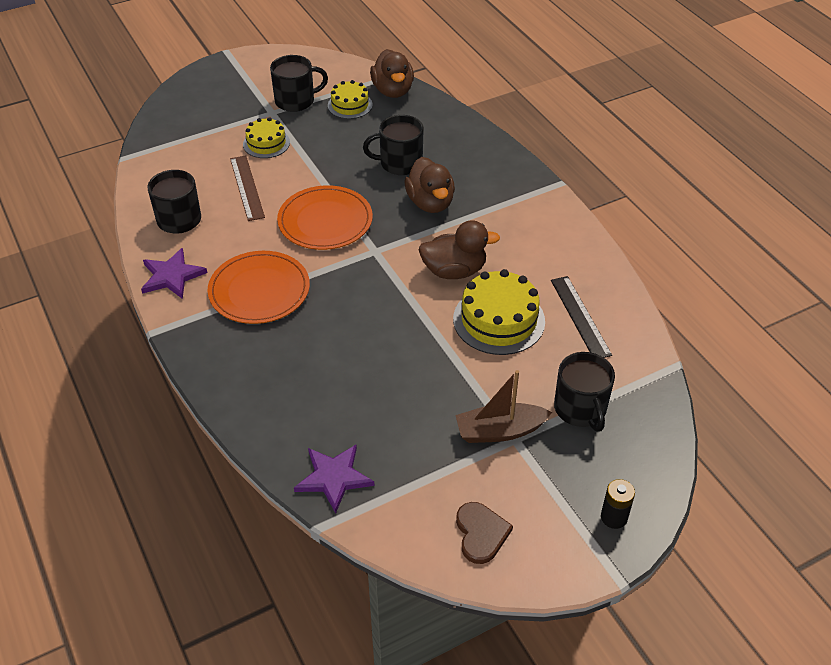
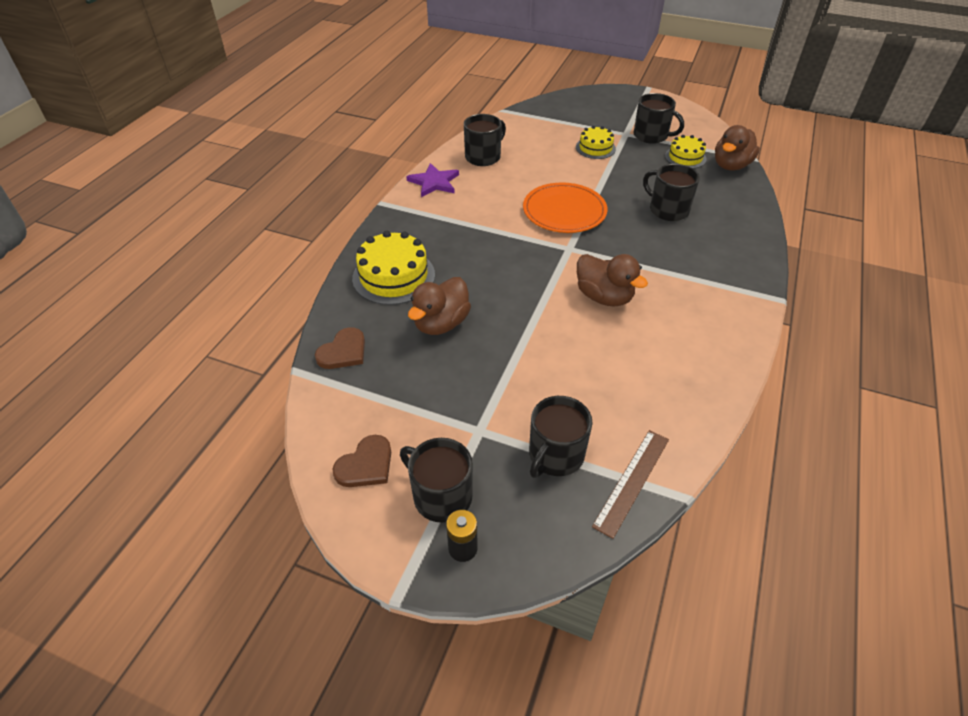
camera: 50 degrees right, 0 degrees up
(247, 187) = (546, 164): brown ruler -> brown ruler (632, 481)
(259, 290) = (466, 221): orange plate -> none
(334, 478) = (343, 351): purple star -> brown heart
(430, 203) = (652, 246): brown duck -> brown duck (441, 323)
(499, 320) = (587, 350): yellow cake -> yellow cake (393, 276)
(500, 431) = (477, 416): brown boat -> none
(556, 502) = (441, 496): none -> black mug
(580, 317) = (654, 396): black ruler -> none

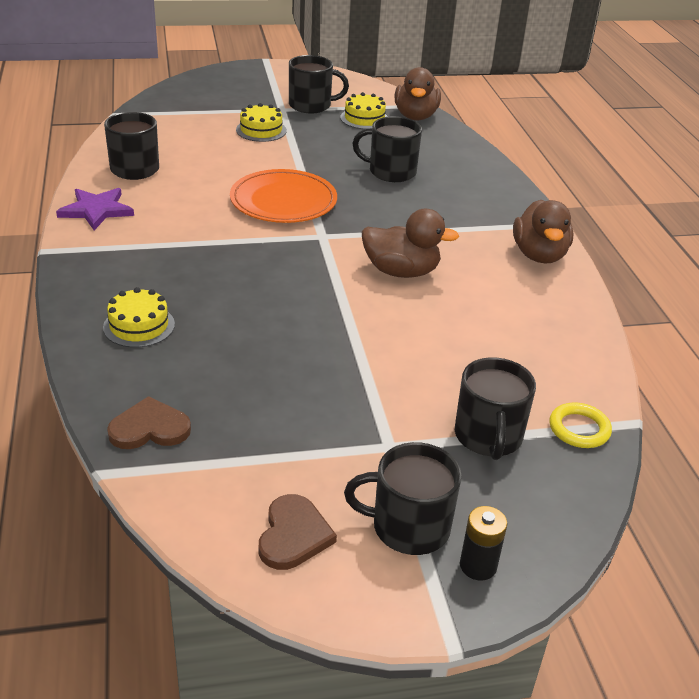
camera: 35 degrees left, 10 degrees down
(343, 351) = (149, 428): brown heart -> brown heart turned 105 degrees counterclockwise
(393, 276) = (139, 326): yellow cake -> yellow cake, size x0.60
(441, 323) = (246, 356): brown duck -> brown duck (539, 255)
(632, 481) = (579, 429): brown ruler -> yellow ring

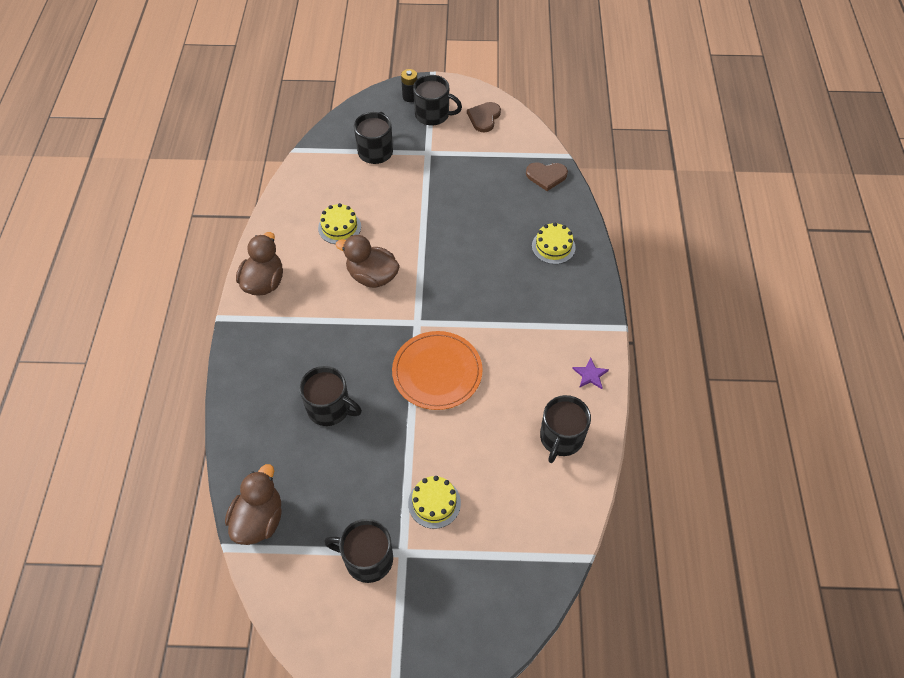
camera: 165 degrees left, 20 degrees up
(96, 210) = (590, 375): purple star -> purple star, size x0.60
(364, 118) = (317, 519): yellow cake -> yellow cake (339, 227)
(579, 429) = (326, 149): yellow ring -> none

